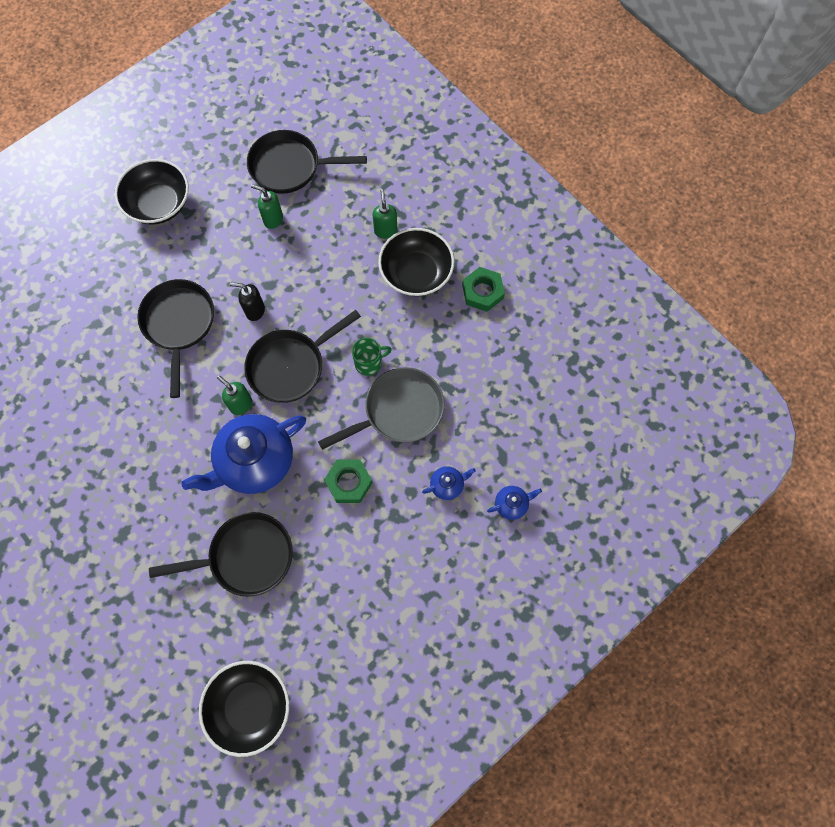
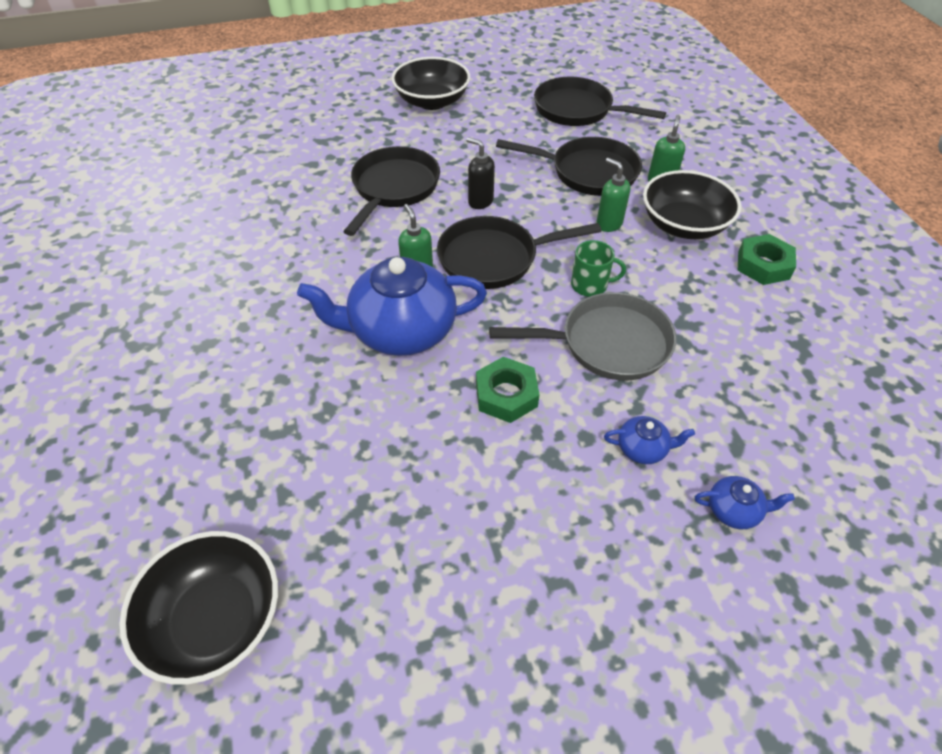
camera: 25 degrees right, 20 degrees down
(246, 557) = (329, 425): black pan -> black pan (588, 172)
(273, 219) = (539, 141): green soap dispenser -> green soap dispenser (608, 224)

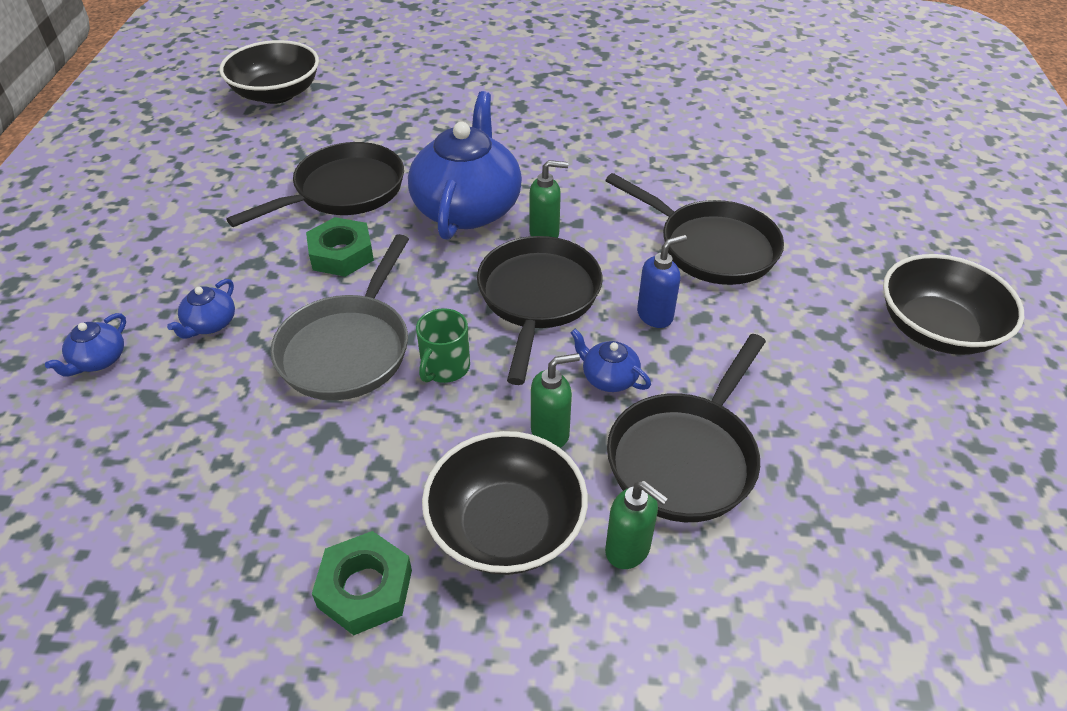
camera: 110 degrees right, 5 degrees down
(480, 201) = (655, 315): black soap dispenser -> blue soap dispenser
(549, 210) = (609, 378): none -> blue teapot
(578, 110) = (890, 517): black pan -> black pan (343, 191)

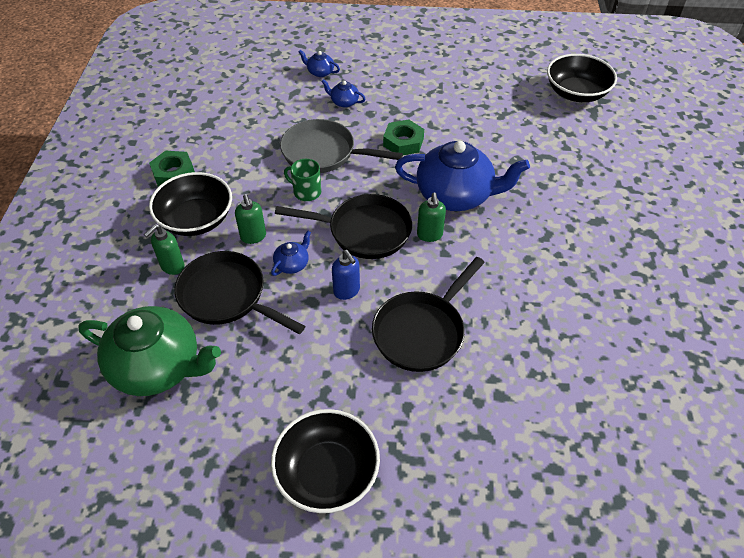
camera: 90 degrees right, 5 degrees up
(343, 191) = (466, 136): black pan -> none
(845, 537) = (158, 366): none -> green teapot

